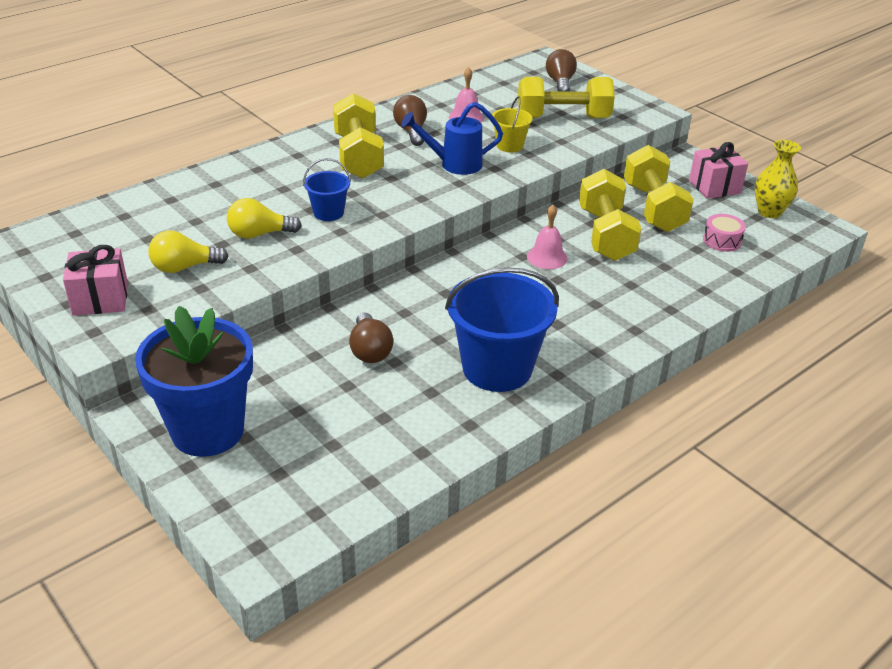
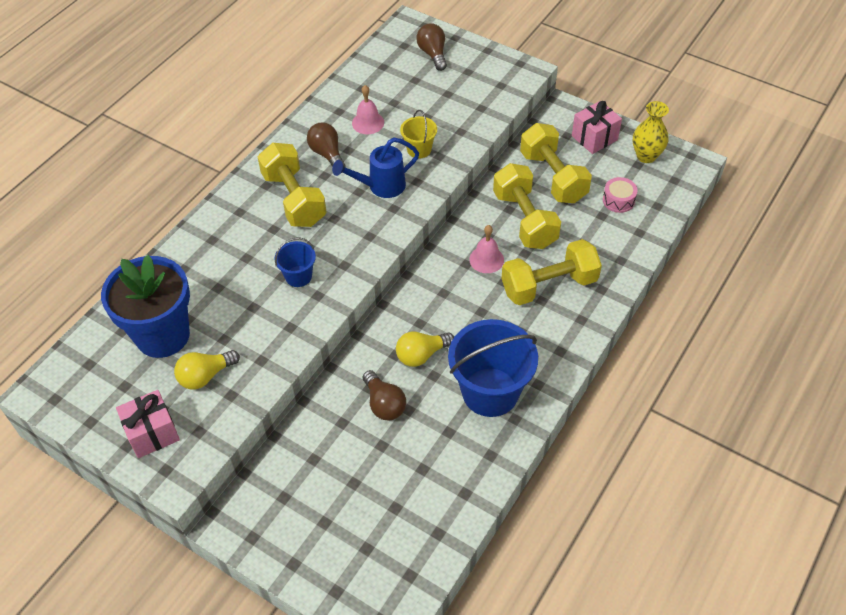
camera: 15 degrees left, 15 degrees up
(207, 431) = (292, 525): blue flower pot -> blue flower pot (163, 335)
(259, 234) = (251, 319): yellow light bulb -> yellow light bulb (421, 355)
(563, 118) = (451, 101): yellow dumbbell -> yellow dumbbell (549, 285)

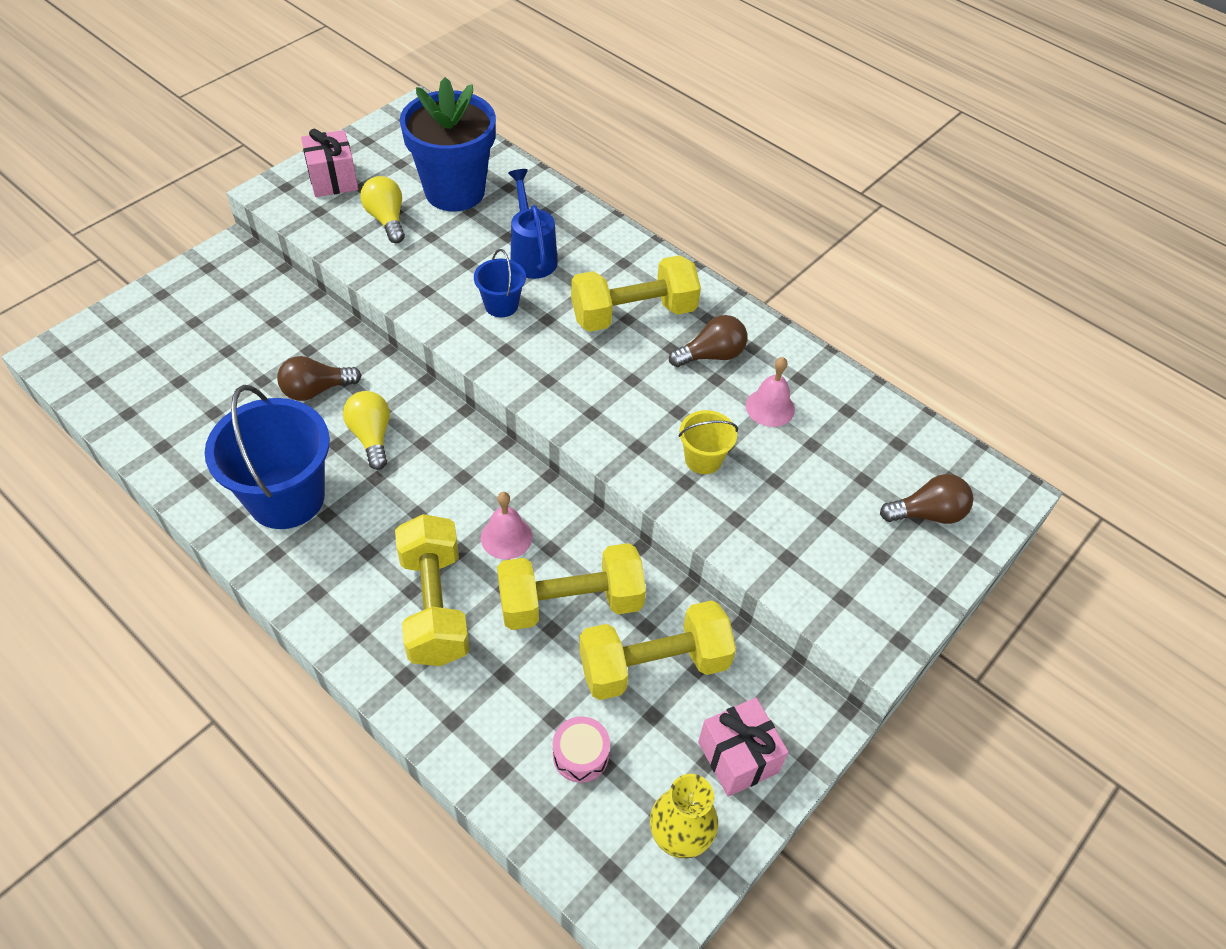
camera: 95 degrees right, 0 degrees up
(380, 187) = (636, 404): blue watering can -> blue watering can (531, 255)

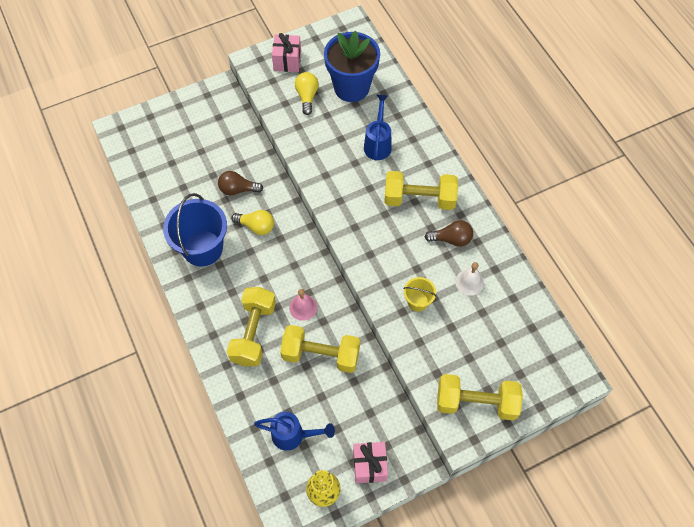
camera: 25 degrees right, 10 degrees up
(371, 436) = (256, 226): yellow light bulb -> yellow light bulb turned 105 degrees clockwise
(501, 305) = (348, 171): blue bucket -> none
(580, 755) = (293, 435): pink drum -> blue watering can
(654, 665) = (348, 403): yellow dumbbell -> yellow dumbbell (476, 402)
(770, 407) = (469, 282): pink bell -> white bell
(927, 513) = (526, 375): brown light bulb -> none

